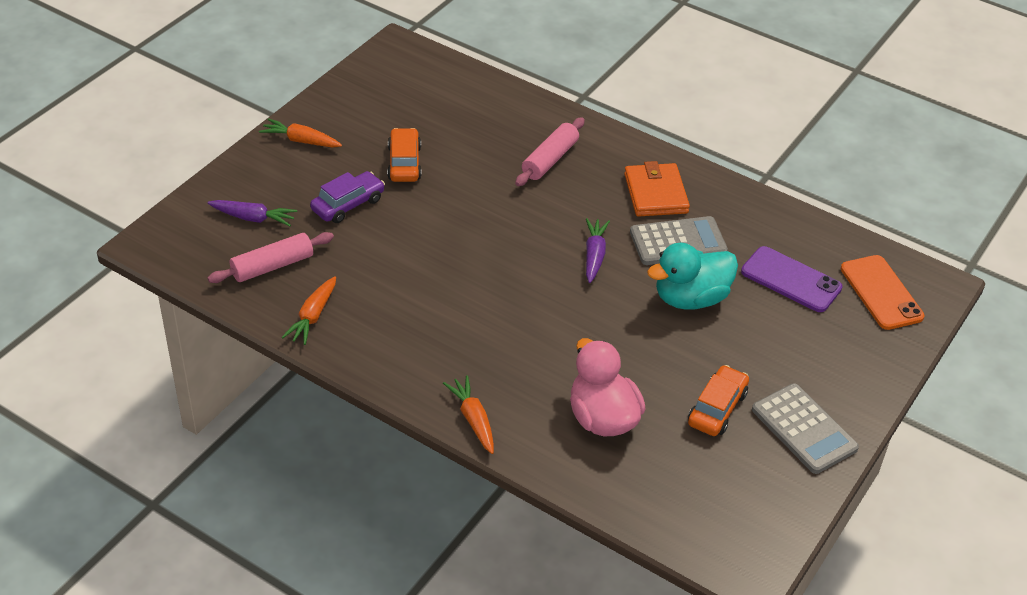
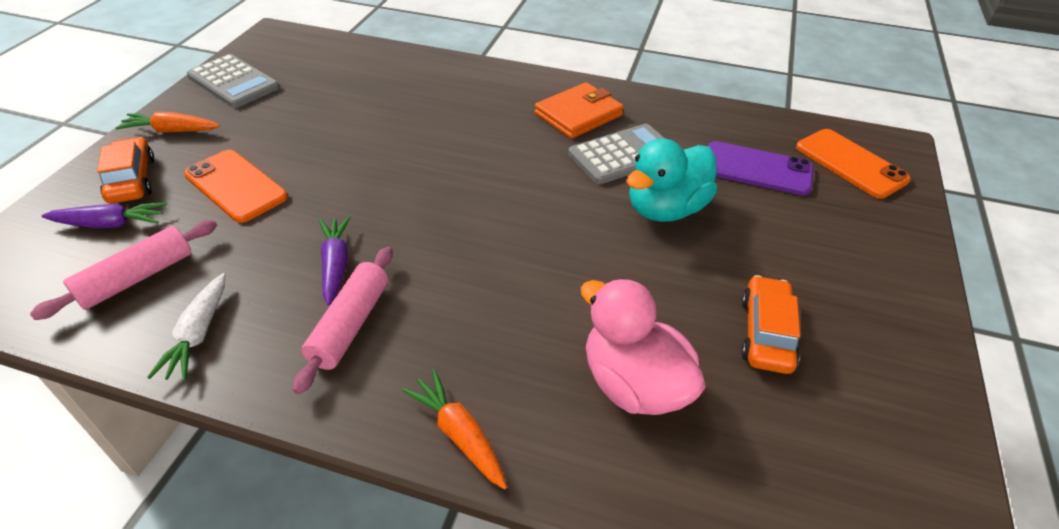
camera: 15 degrees left, 0 degrees up
(313, 316) = (198, 334): orange carrot -> white carrot
(348, 204) = (235, 186): purple car -> orange phone
(404, 163) = (298, 132): orange car -> orange car (132, 180)
(550, 160) = (458, 103): pink rolling pin -> pink rolling pin (350, 325)
(594, 255) = (540, 185): purple carrot -> purple carrot (336, 264)
(655, 193) = (578, 115): orange wallet -> orange wallet turned 75 degrees clockwise
(804, 429) = (879, 334): grey calculator -> grey calculator (233, 82)

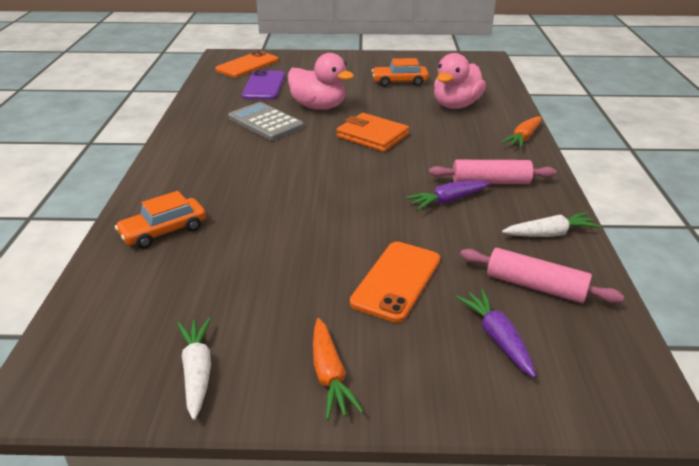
camera: 105 degrees left, 10 degrees down
(132, 180) = (431, 359): orange car -> orange car (164, 231)
(233, 82) = (197, 371): grey calculator -> white carrot
(578, 115) = (216, 142): orange wallet -> orange wallet (372, 136)
(665, 209) = (319, 106): turquoise duck -> pink duck

